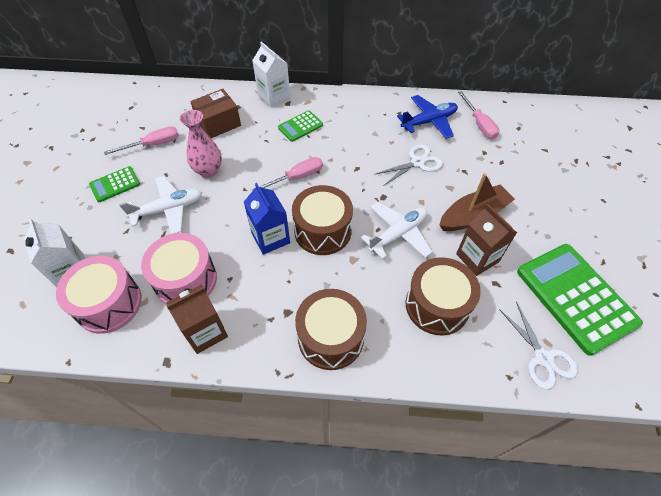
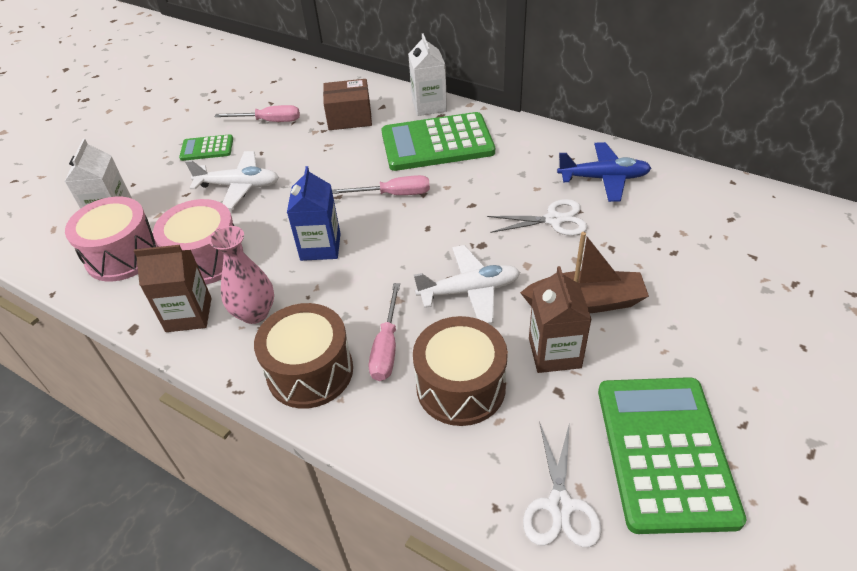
camera: 30 degrees right, 10 degrees down
(208, 170) = (305, 161): pink vase -> pink vase (255, 313)
(300, 126) = (437, 143): green calculator -> green calculator, size x2.07
(322, 231) = (383, 258): brown drum -> none
(479, 124) = (673, 199): pink screwdriver -> pink screwdriver (386, 347)

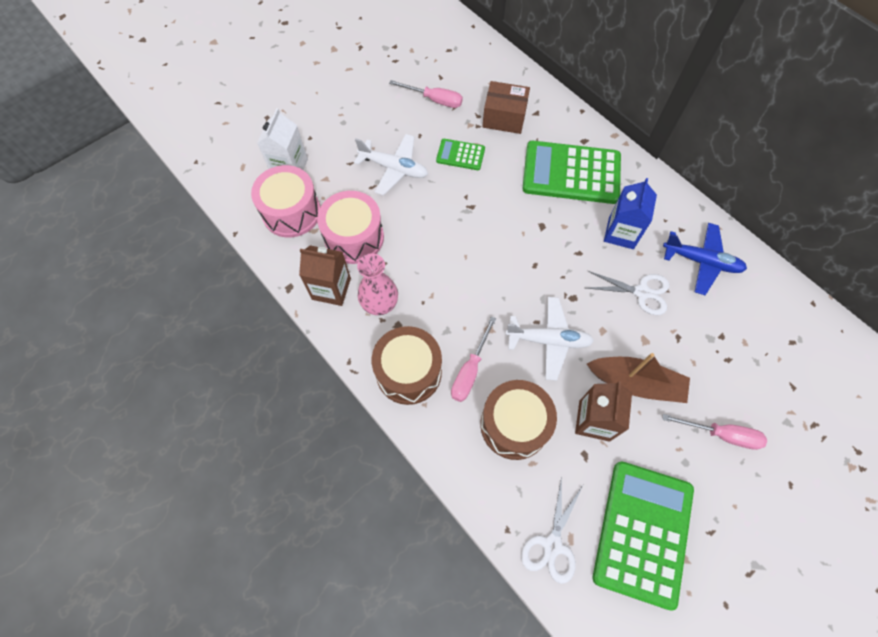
camera: 15 degrees right, 20 degrees up
(207, 148) = (376, 116): green calculator -> green calculator (460, 155)
(320, 247) = (444, 256): blue carton -> blue carton (621, 233)
(394, 194) = (518, 220): pink screwdriver -> pink screwdriver (721, 434)
(429, 106) = (578, 125): white carton -> none

